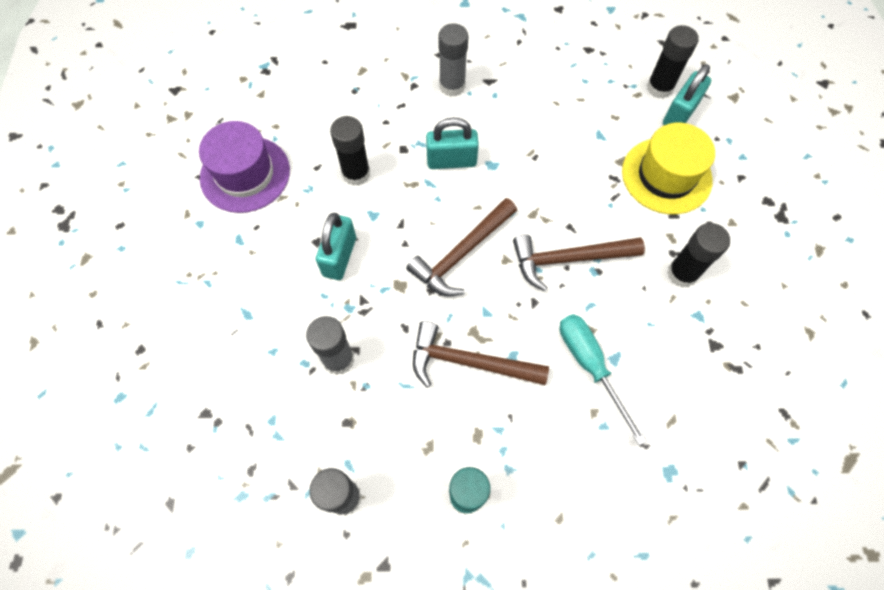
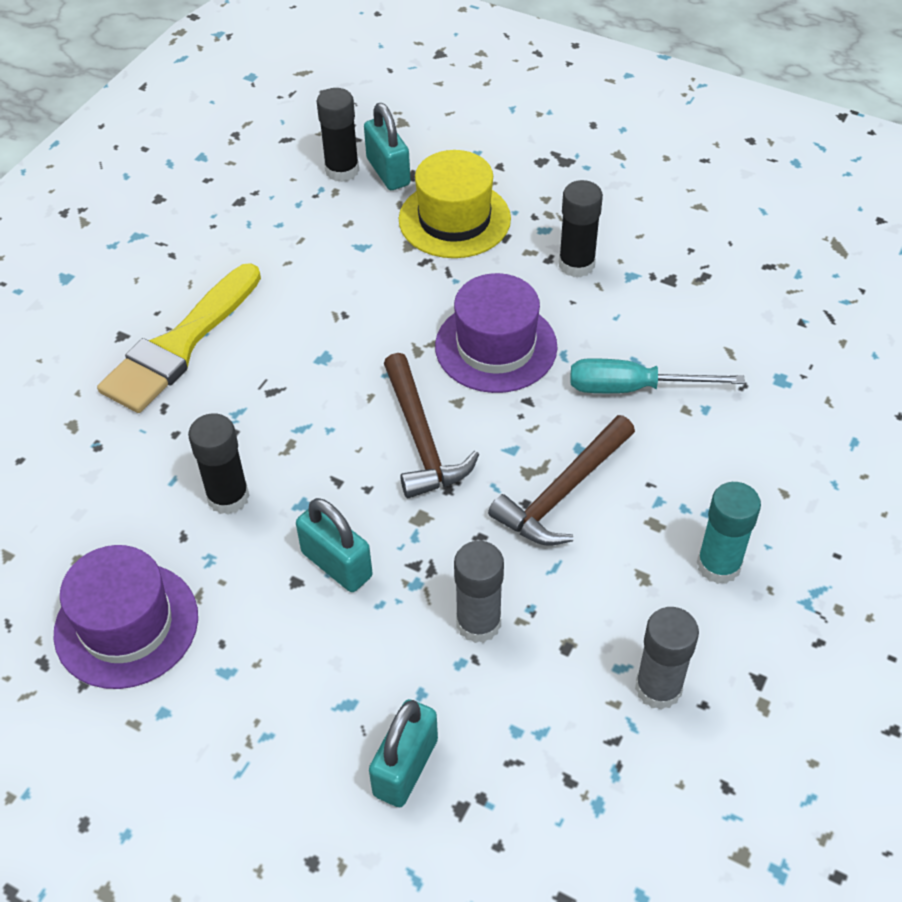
camera: 60 degrees left, 15 degrees down
(451, 161) = (287, 393): turquoise padlock -> turquoise padlock (405, 767)
(452, 86) = (180, 345): grey glue stick -> yellow brush
(568, 259) = (496, 346): brown hammer -> purple hat

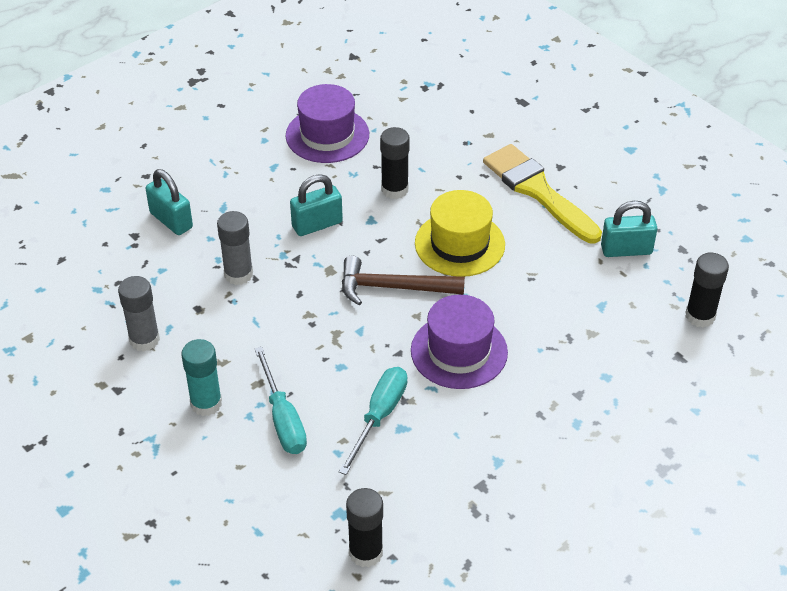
camera: 110 degrees right, 5 degrees down
(388, 172) = (688, 344): turquoise padlock -> turquoise padlock (626, 250)
(454, 219) = (612, 369): yellow hat -> yellow hat (459, 244)
(562, 492) = (309, 344): brown hammer -> none
(576, 264) = (526, 429): black glue stick -> black glue stick (365, 552)
(692, 476) = (283, 419): none -> turquoise screwdriver

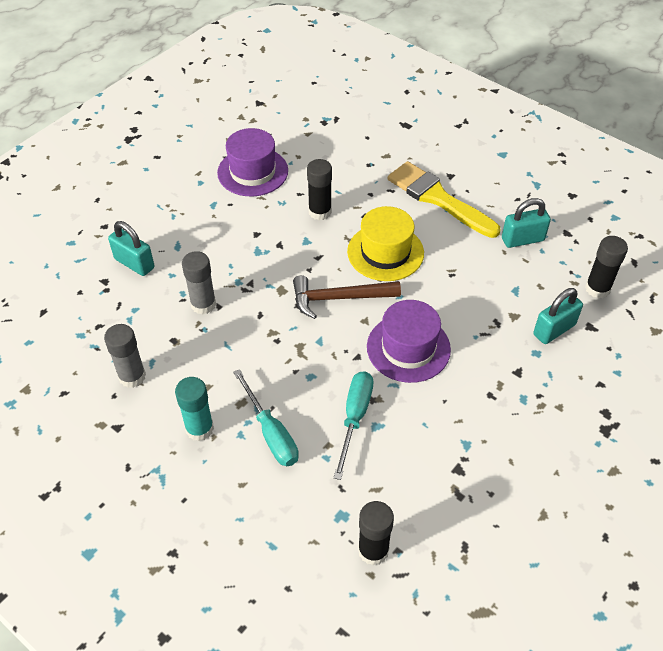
camera: 10 degrees left, 5 degrees up
(317, 224) = (261, 251): turquoise padlock -> turquoise padlock (554, 330)

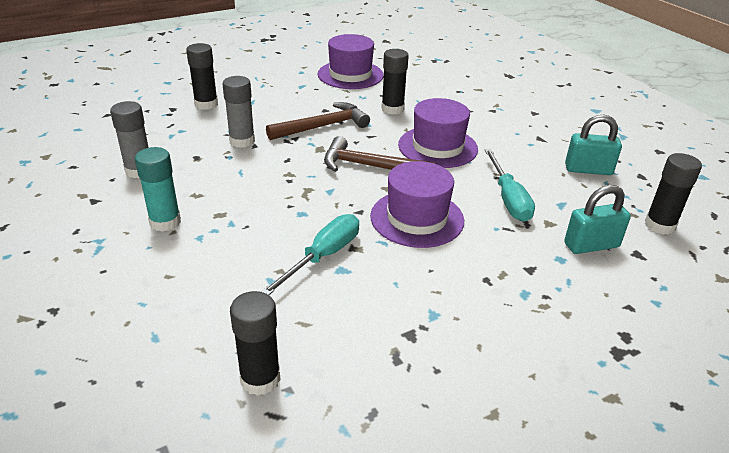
camera: 20 degrees right, 15 degrees down
(134, 263) = (206, 104): turquoise padlock -> black glue stick
(268, 259) = (323, 126): none -> brown hammer
(271, 433) = (229, 244): turquoise screwdriver -> turquoise screwdriver (508, 199)
(385, 252) = (437, 147): yellow hat -> purple hat
(438, 199) = (513, 124): yellow brush -> none

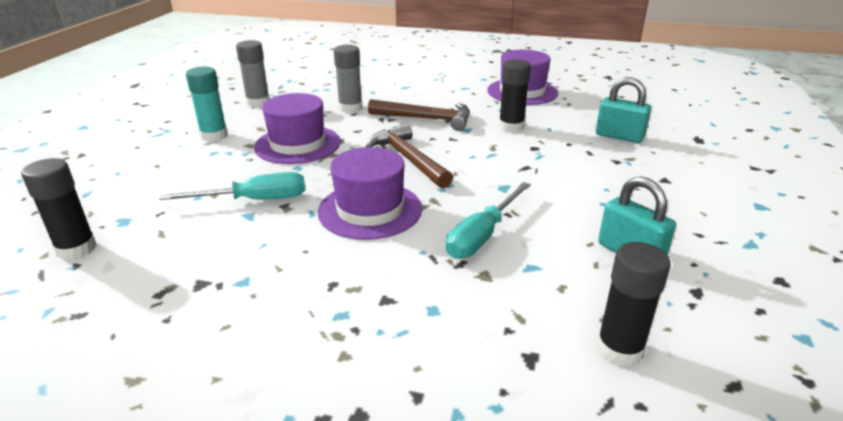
camera: 45 degrees right, 5 degrees down
(206, 104) = (372, 79): black glue stick -> none
(437, 147) = (496, 168): purple hat -> purple hat (297, 144)
(591, 245) = (490, 318): turquoise padlock -> turquoise padlock (619, 136)

